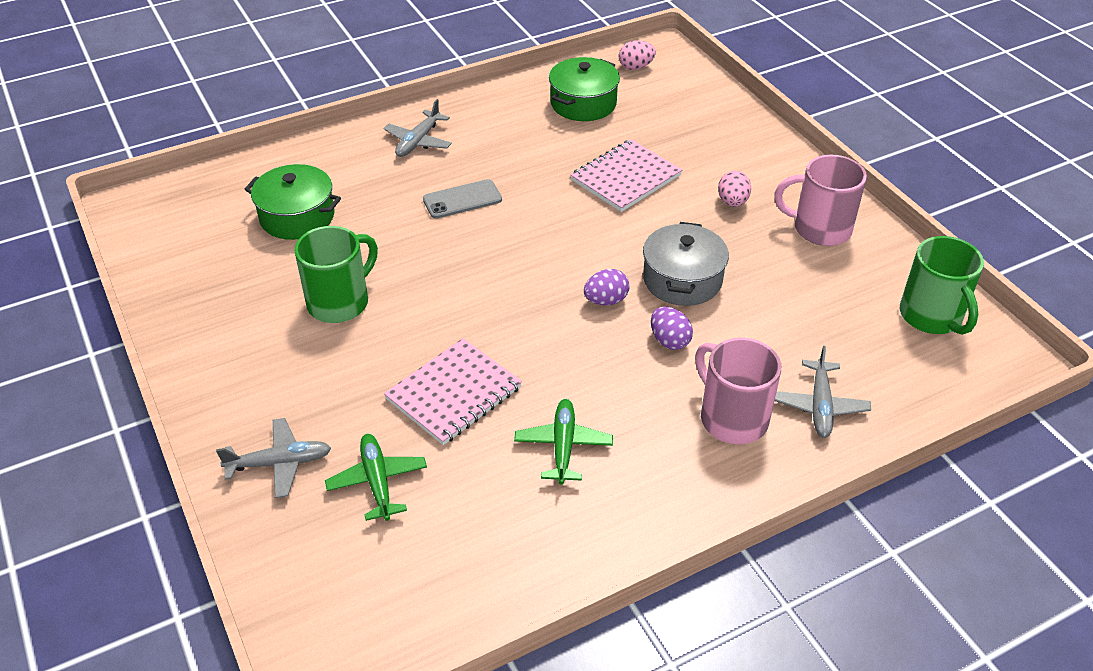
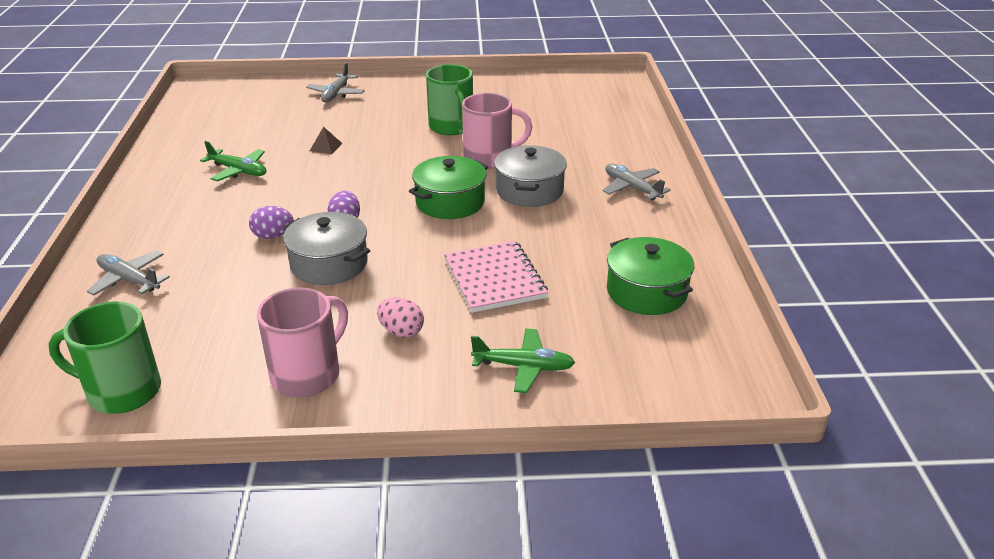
camera: 115 degrees right, 10 degrees down
(297, 216) = (561, 127): green pot -> green pot (450, 202)
(377, 481) = (289, 115): green plane -> green plane (524, 367)
(454, 393) = (326, 147): pink notebook -> brown pyramid
(462, 199) = (529, 190): grey phone -> grey pot
(635, 67) = (710, 354): pink egg -> none
(732, 418) = (173, 237): pink mug -> pink mug (489, 158)

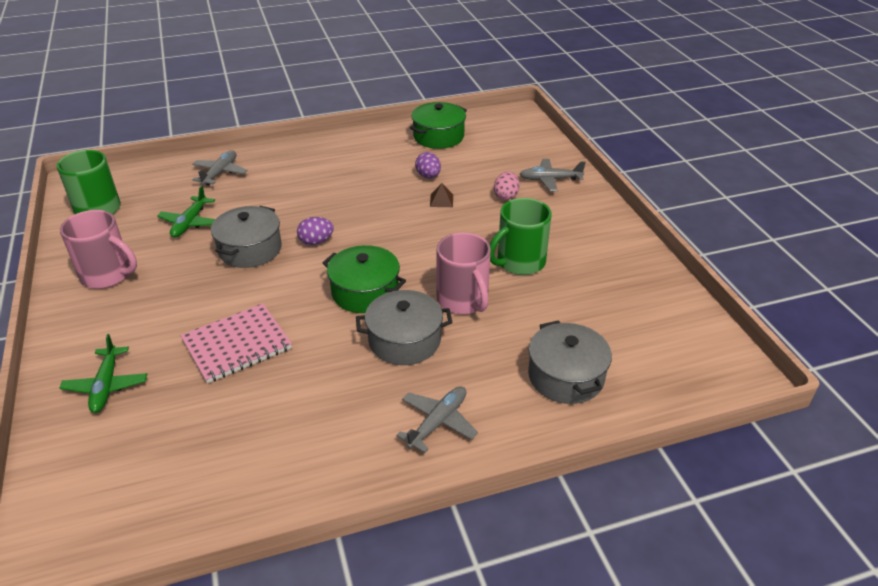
camera: 75 degrees right, 5 degrees up
(238, 171) = (382, 171): green plane -> green plane (190, 223)
(273, 236) = (287, 213): purple egg -> purple egg (428, 176)
(401, 331) = (158, 307): pink egg -> pink egg (506, 196)
(599, 133) = (566, 376): none -> grey pot
(646, 292) = (223, 458): green pot -> green pot (438, 136)

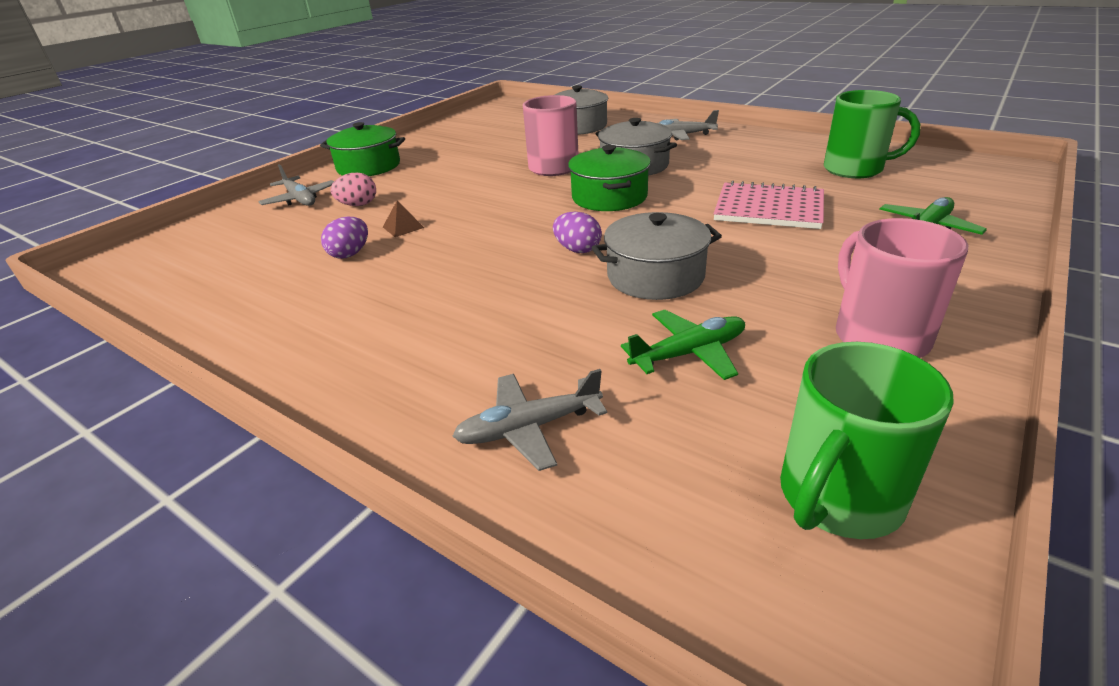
camera: 125 degrees left, 5 degrees down
(438, 136) = (215, 292): green pot -> green pot (368, 167)
(519, 262) = (472, 168): green mug -> green mug (855, 169)

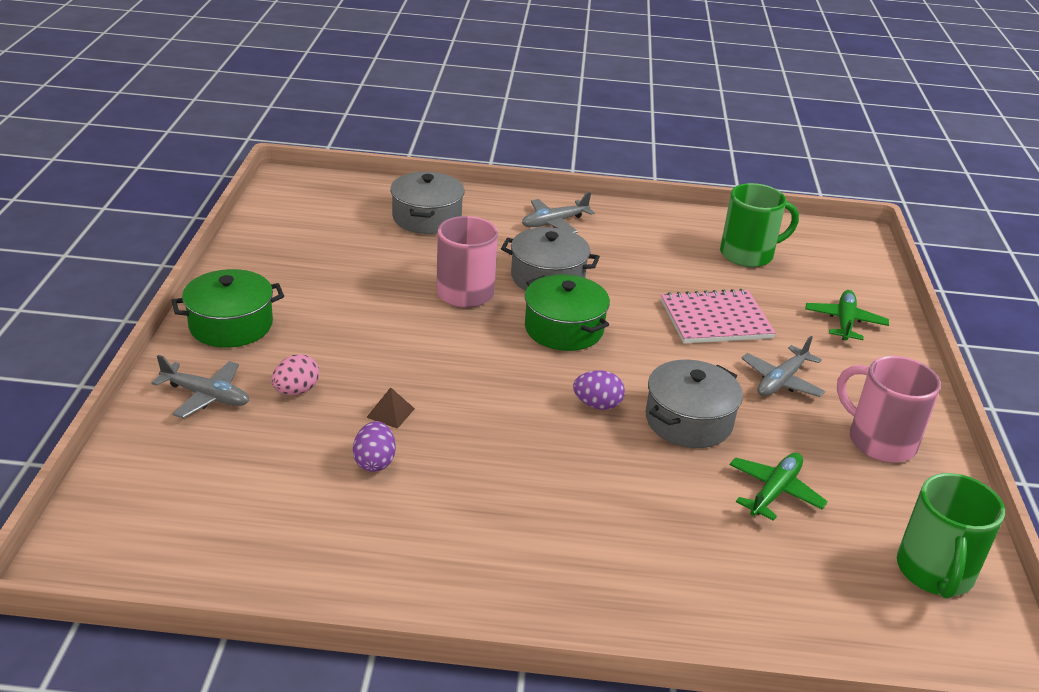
camera: 35 degrees left, 0 degrees up
(529, 428) = (724, 589): grey plane -> grey plane (781, 381)

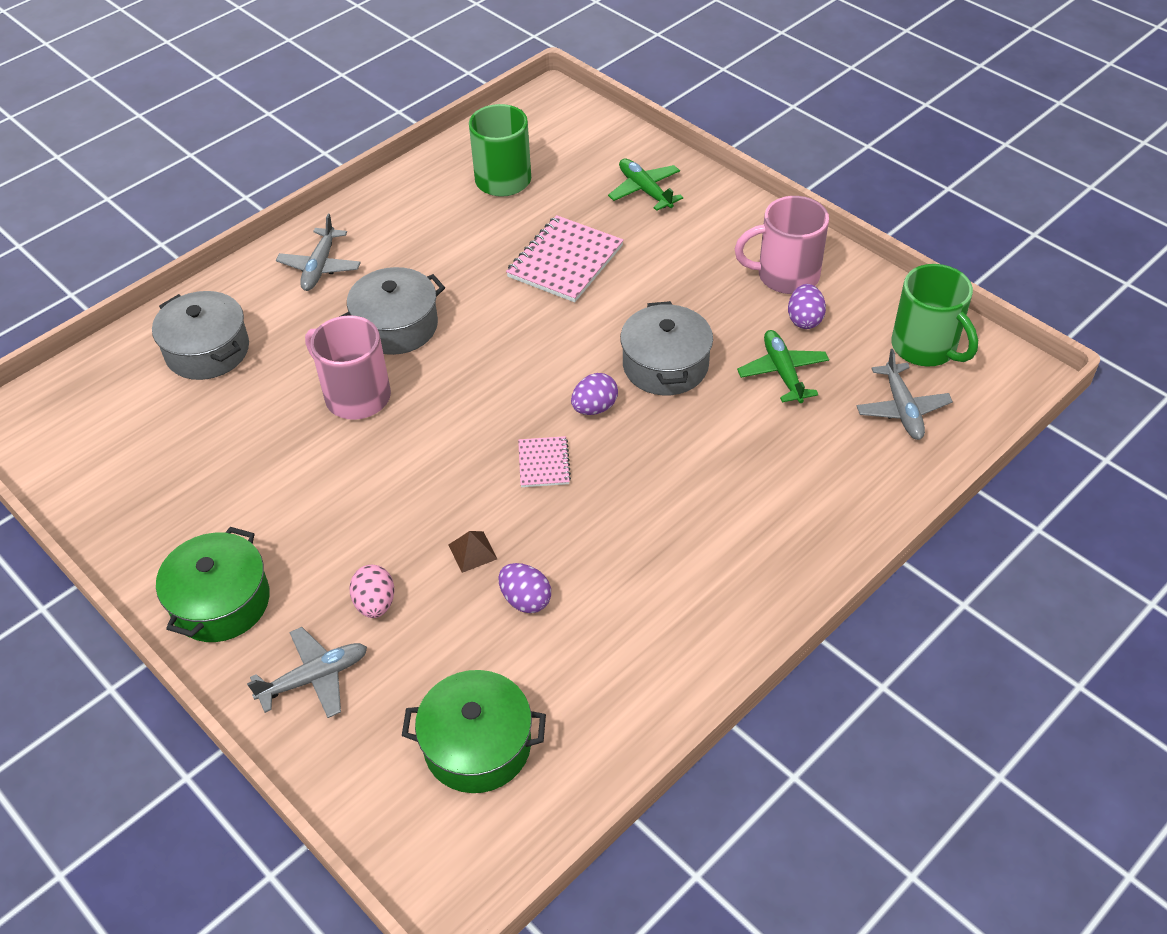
camera: 45 degrees left, 15 degrees up
(512, 406) = (544, 463): none -> pink notebook
(564, 329) = (478, 363): green pot -> green pot (477, 745)
(781, 381) = (674, 279): grey plane -> grey plane (902, 409)
(849, 476) = (804, 320): none -> purple egg

